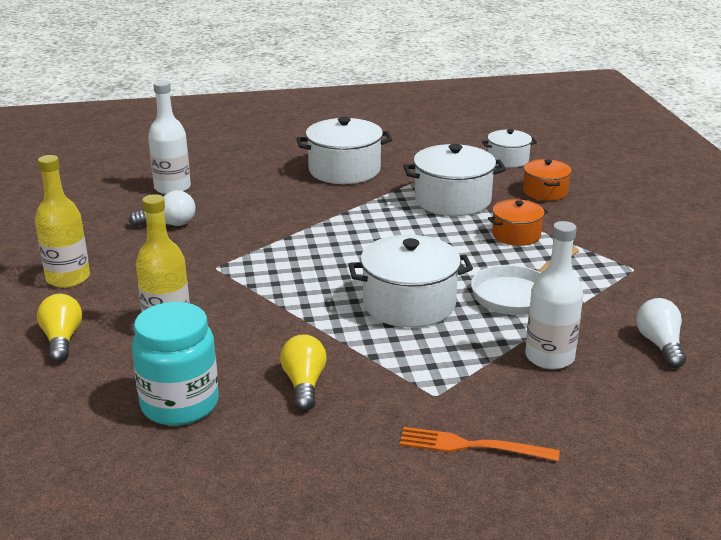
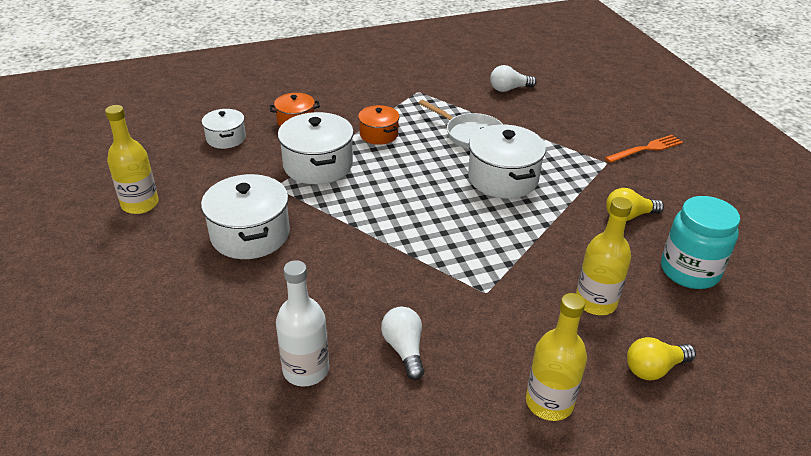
camera: 100 degrees left, 10 degrees up
(400, 131) = (140, 204): none -> yellow bottle
(471, 446) = (646, 149): orange fork -> orange fork turned 120 degrees counterclockwise
(549, 357) = (542, 124): white bottle -> none

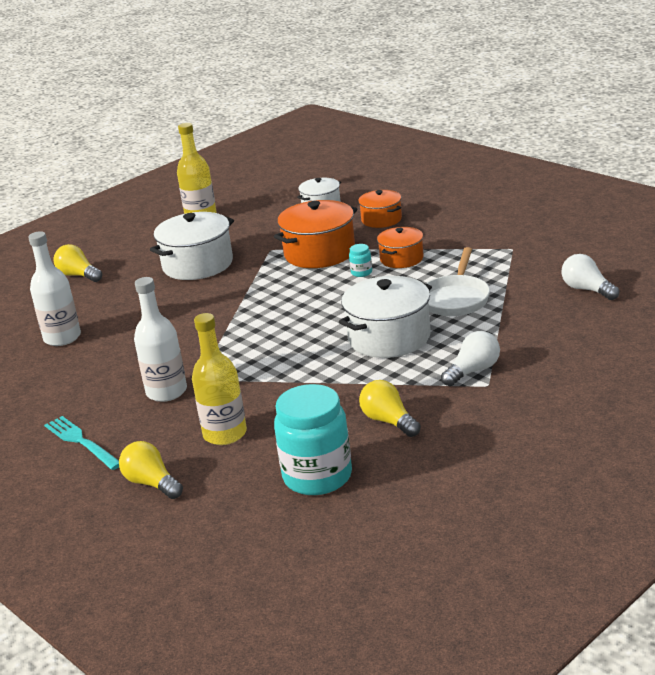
camera: 70 degrees right, 10 degrees down
(162, 323) = (78, 275): none -> yellow light bulb
(318, 165) = (320, 253): white pot -> orange pot
(380, 157) = (361, 272): none -> turquoise jar
(404, 349) = (105, 366): white light bulb -> white light bulb (473, 371)
(494, 319) = (166, 392): none -> white bottle
(549, 403) = (81, 442): yellow bottle -> turquoise fork
(646, 149) = (550, 403): orange fork -> none

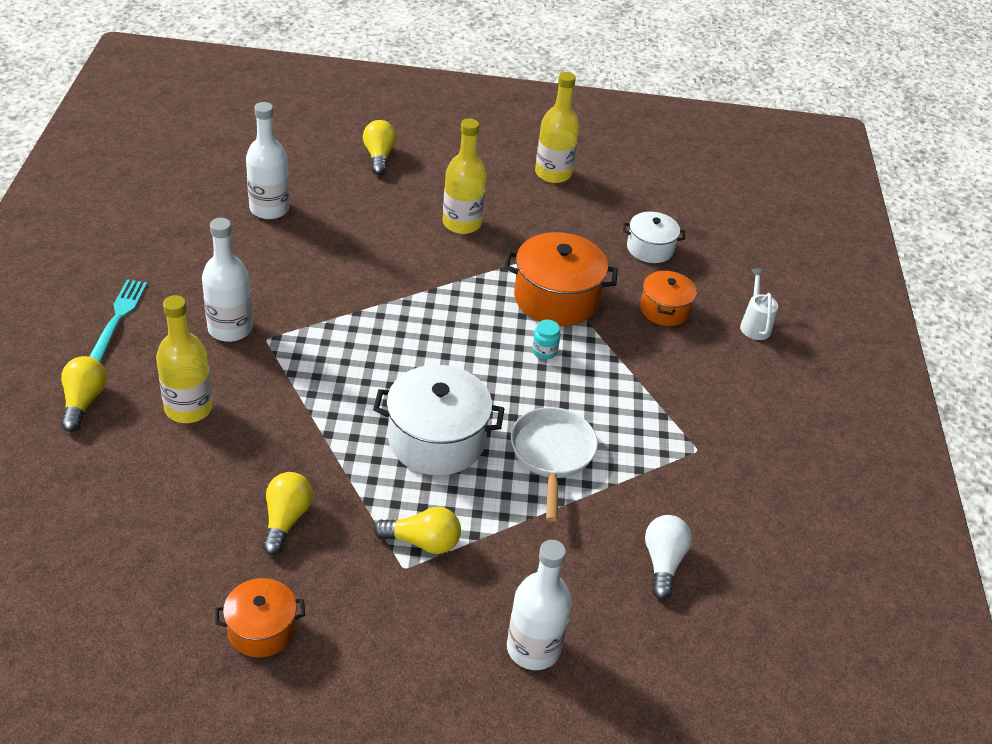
camera: 40 degrees right, 15 degrees up
(198, 264) = (461, 223): white pot -> yellow bottle
(317, 477) = (161, 514): turquoise jar -> none
(401, 259) = (597, 368): orange pot -> orange pot (261, 629)
(434, 195) = (754, 324): none -> white watering can
(455, 299) = (552, 455): white pan -> white pan turned 120 degrees clockwise
(473, 371) = (422, 542): white light bulb -> yellow light bulb
(606, 357) = (533, 648): none -> white bottle

